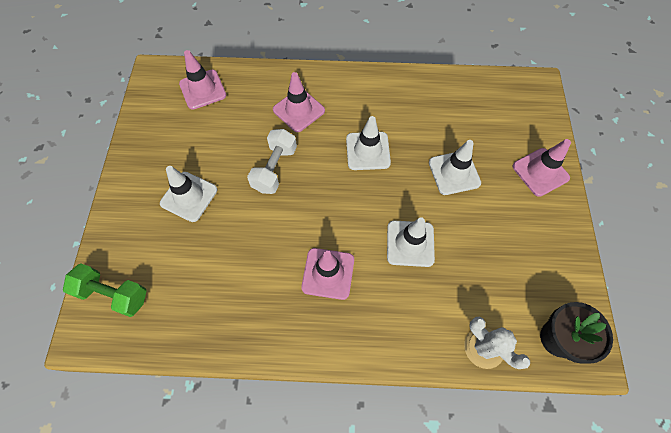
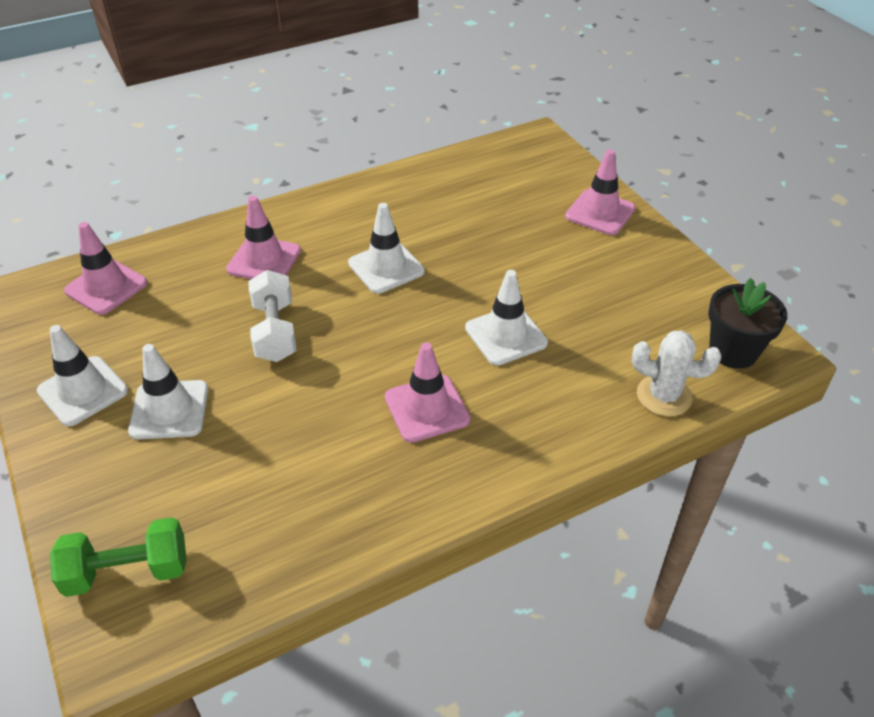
camera: 30 degrees left, 20 degrees down
(454, 173) = (506, 249): white traffic cone -> white traffic cone (83, 391)

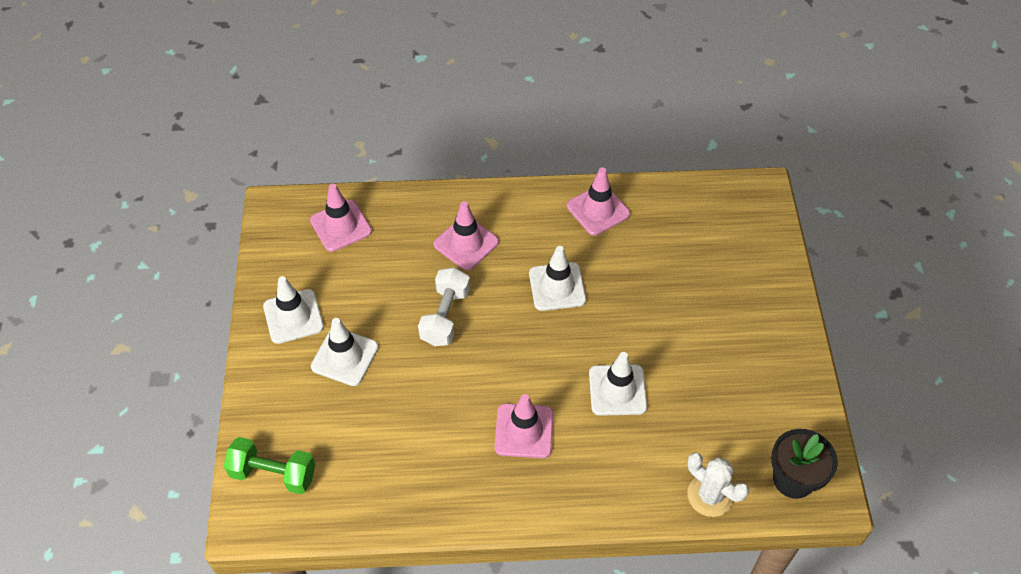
camera: 25 degrees right, 10 degrees up
(600, 212) = (767, 296): pink traffic cone -> pink traffic cone (598, 210)

